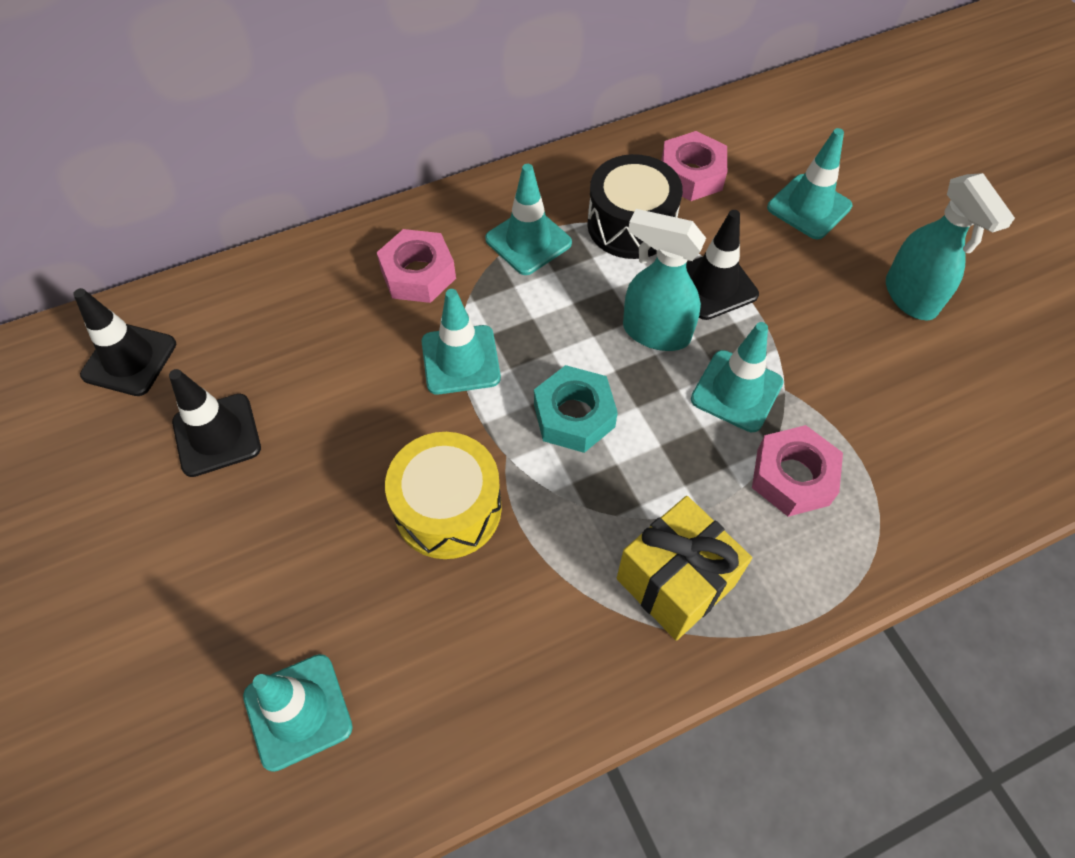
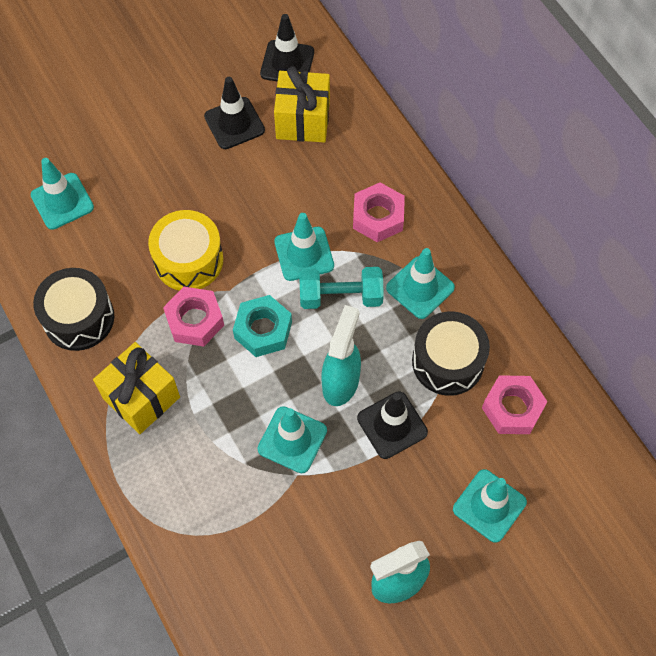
camera: 85 degrees right, 5 degrees up
(239, 347) = (303, 120): none -> yellow gift
(531, 323) = (341, 296): none -> turquoise dumbbell
(531, 680) = (78, 318): none -> black drum
(792, 477) = (222, 476): pink nut -> pink nut (195, 320)

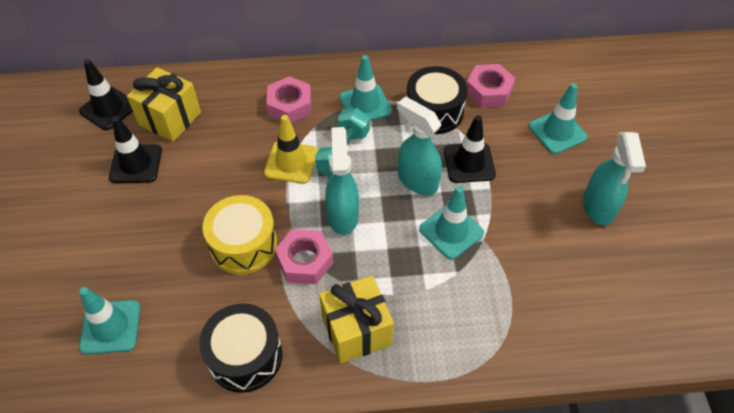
camera: 65 degrees left, 10 degrees down
(263, 330) = (342, 215): turquoise nut -> turquoise spray bottle
(304, 254) = (291, 162): turquoise traffic cone -> yellow traffic cone

